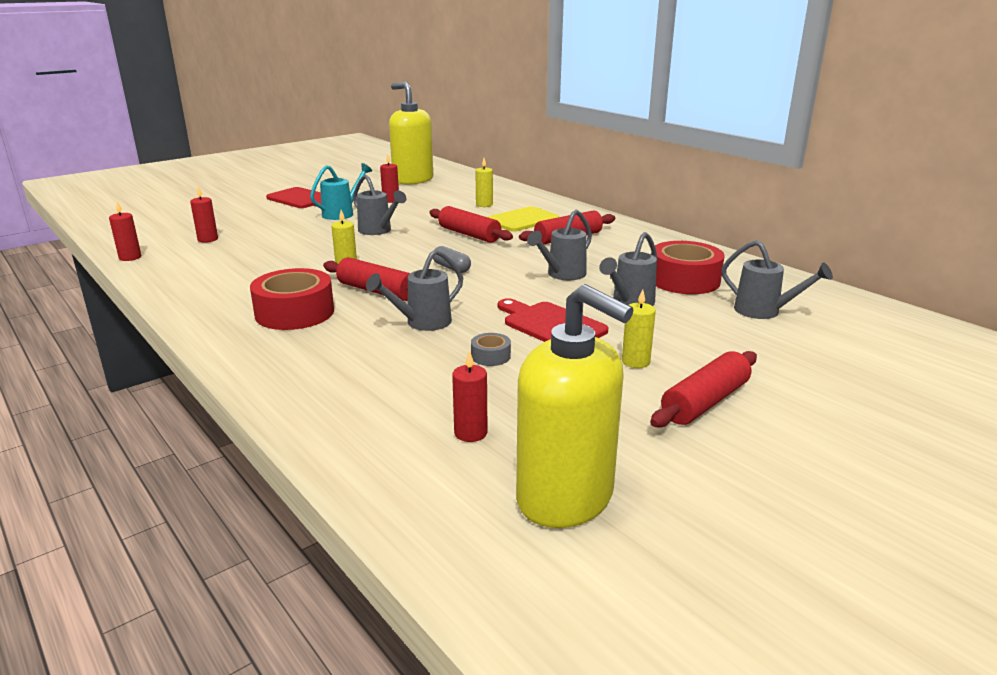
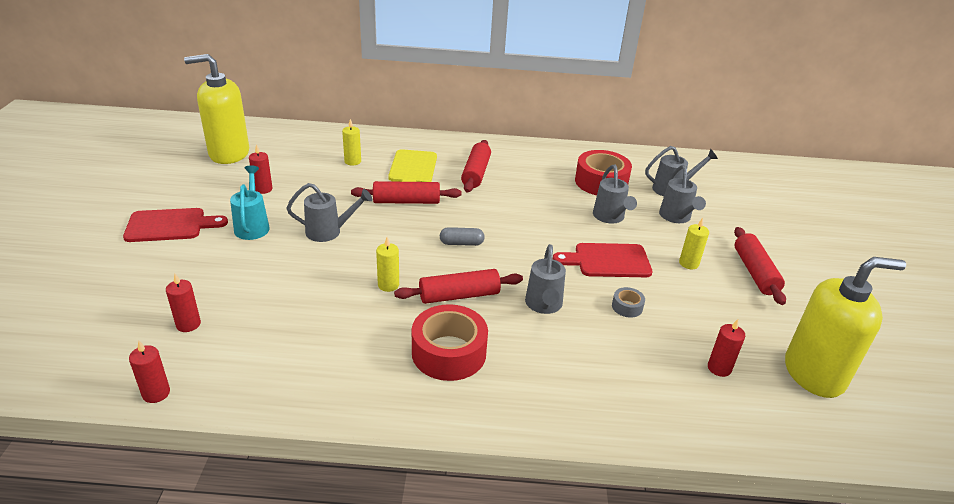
camera: 50 degrees left, 10 degrees up
(562, 275) = (536, 212): grey watering can -> grey watering can (676, 217)

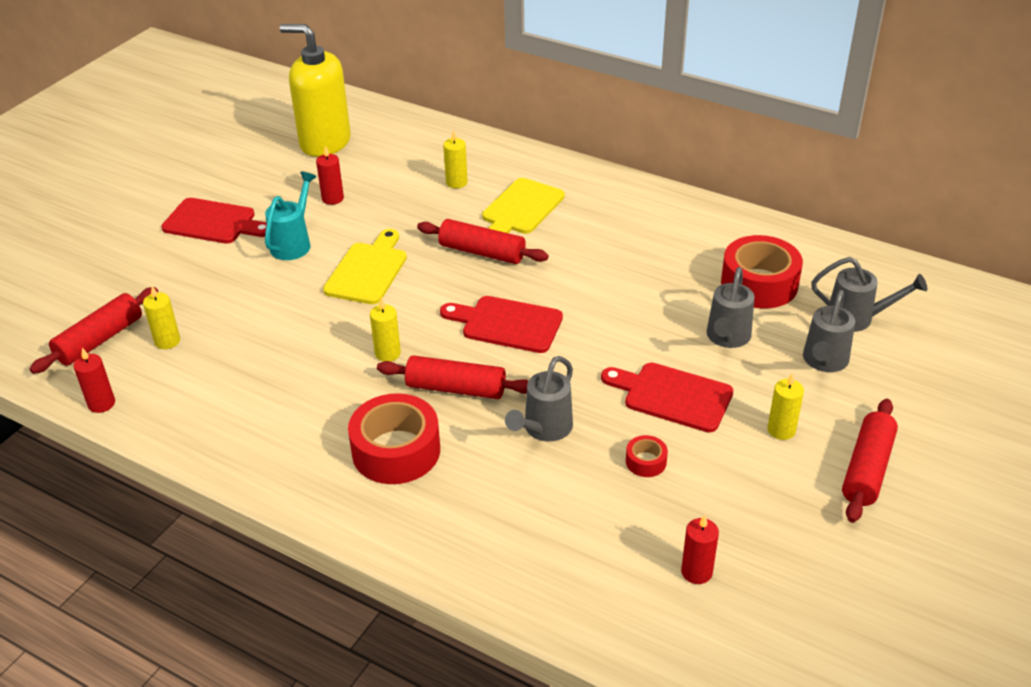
camera: 30 degrees right, 5 degrees up
(188, 324) = (167, 341): red candle -> yellow candle
(329, 232) = (368, 270): grey watering can -> yellow cutting board
(461, 243) = (507, 324): grey capsule -> red cutting board
(476, 173) = (597, 232): red rolling pin -> red rolling pin (100, 340)
(627, 307) = (646, 462): grey tape -> red tape
(814, 374) = (819, 621): yellow soap dispenser -> none

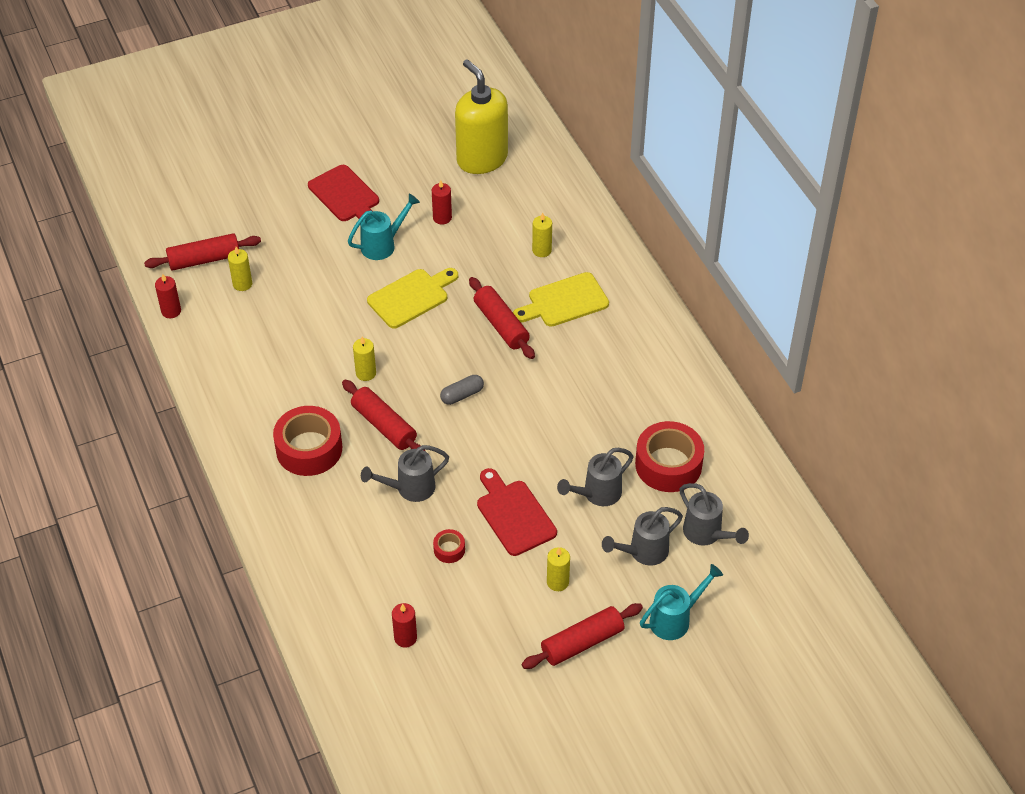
camera: 35 degrees right, 10 degrees up
(507, 324) = (462, 395): red cutting board -> grey capsule
(919, 400) = (675, 619): none -> turquoise watering can

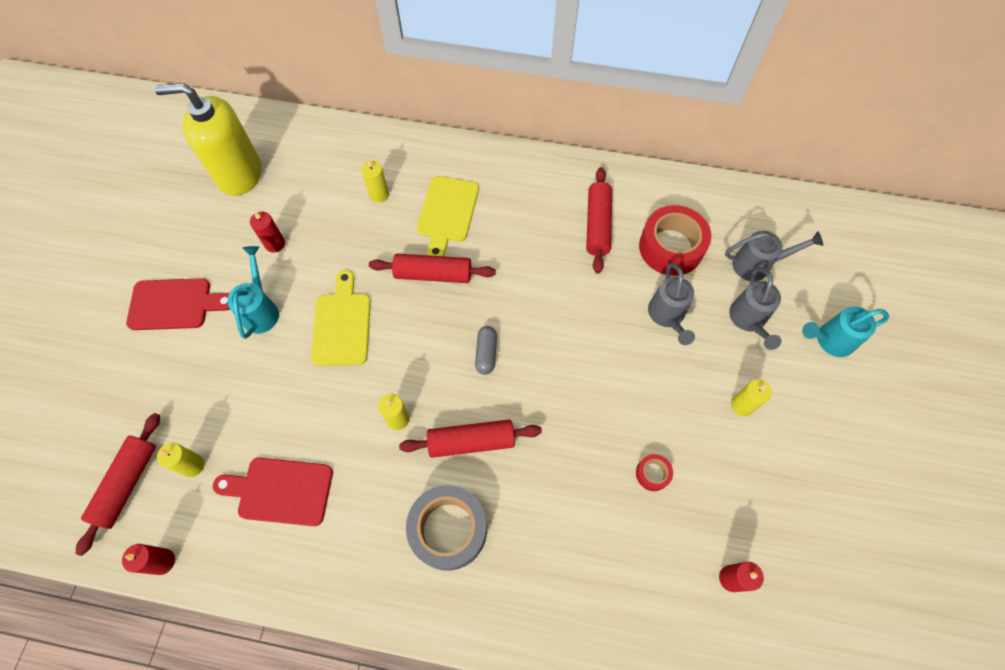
camera: 55 degrees left, 15 degrees up
(309, 449) = (448, 529): red tape -> grey tape
(410, 488) = (560, 464): grey watering can -> none
(514, 514) = (647, 394): red cutting board -> red cutting board (280, 490)
(582, 642) = (817, 426): red rolling pin -> red rolling pin (597, 225)
(675, 619) = (830, 340): turquoise watering can -> turquoise watering can turned 105 degrees counterclockwise

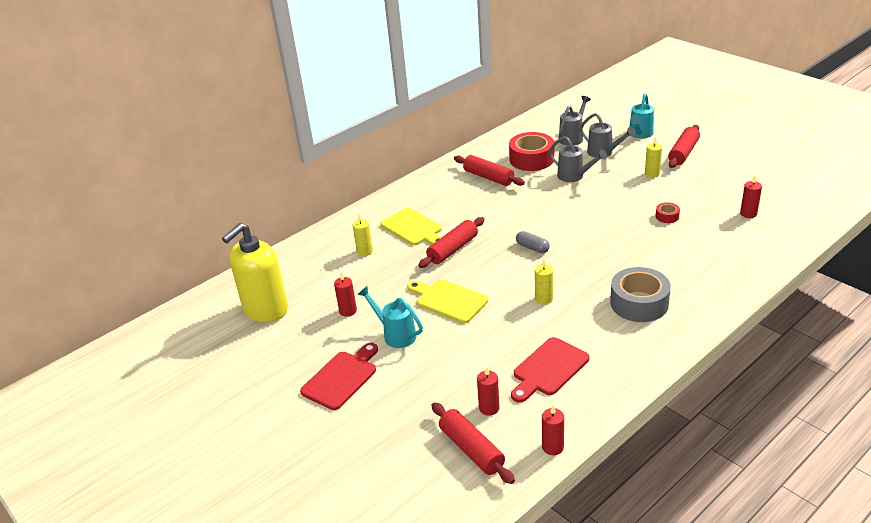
camera: 50 degrees left, 30 degrees down
(193, 465) = (489, 408): yellow candle -> red candle
(471, 441) = (587, 274): red rolling pin -> red rolling pin (683, 153)

